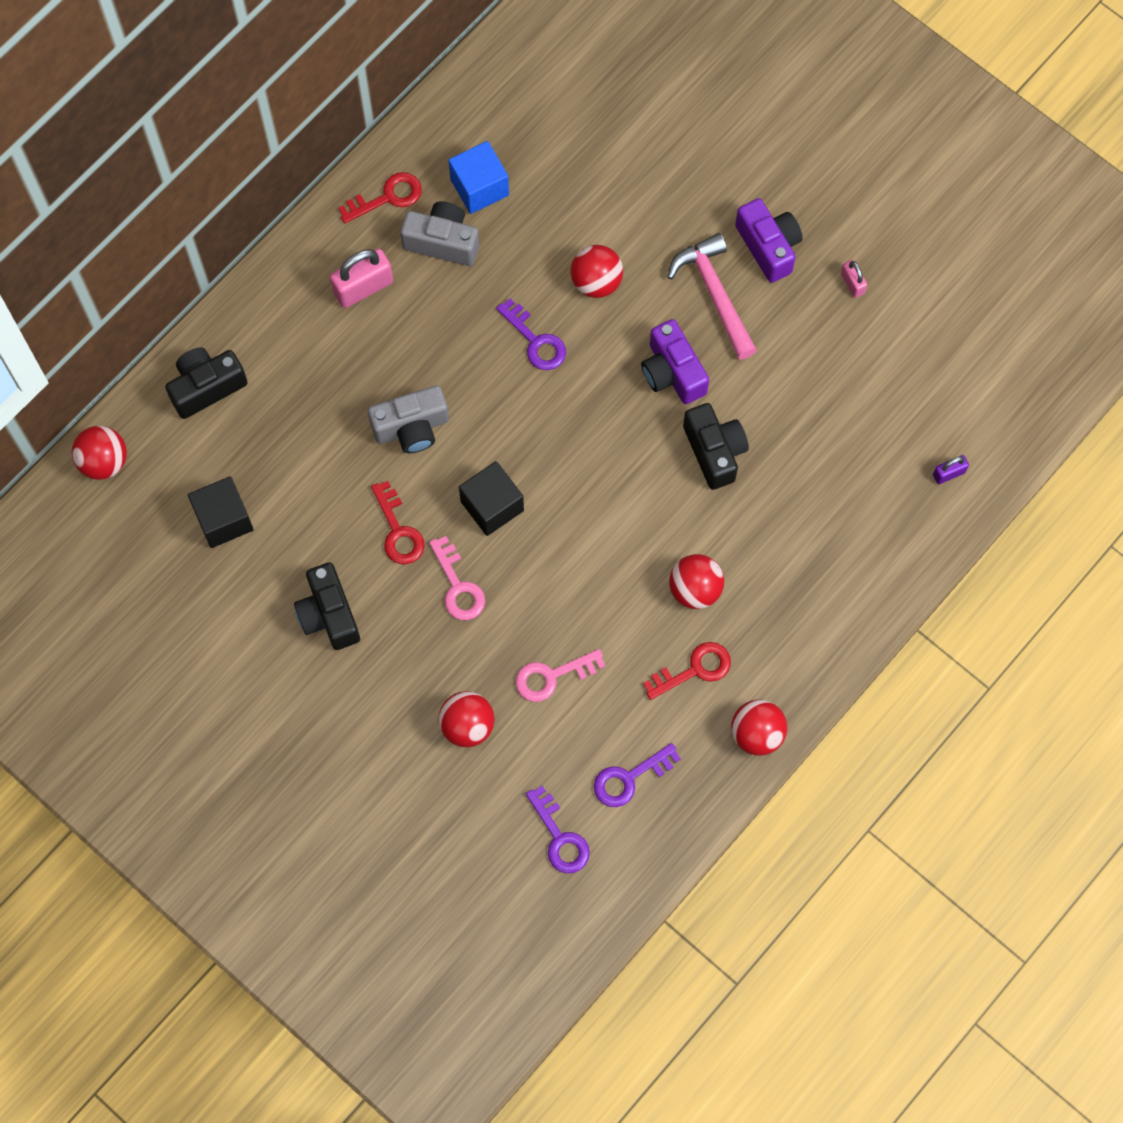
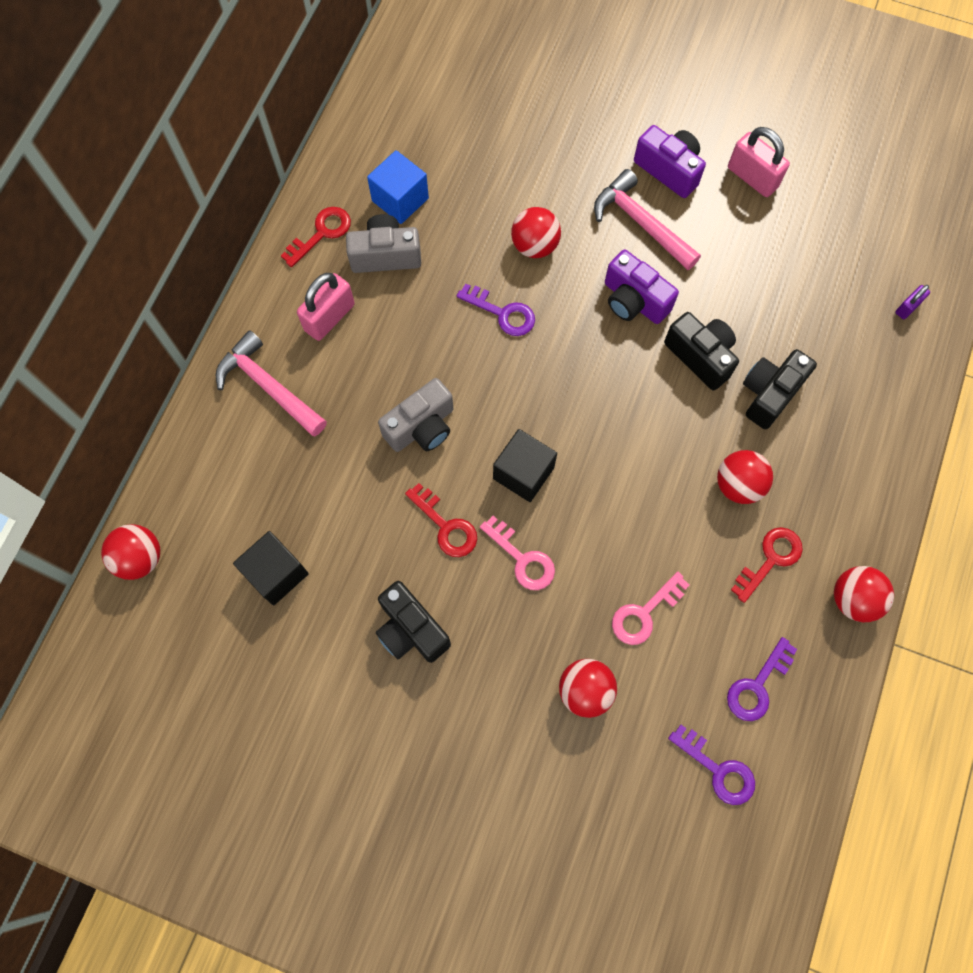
camera: 20 degrees left, 0 degrees up
(206, 387) = (216, 454): black camera -> black camera (769, 394)
(279, 337) = (268, 386): none -> pink hammer
(852, 283) = (752, 177): pink padlock -> pink padlock, size x1.87

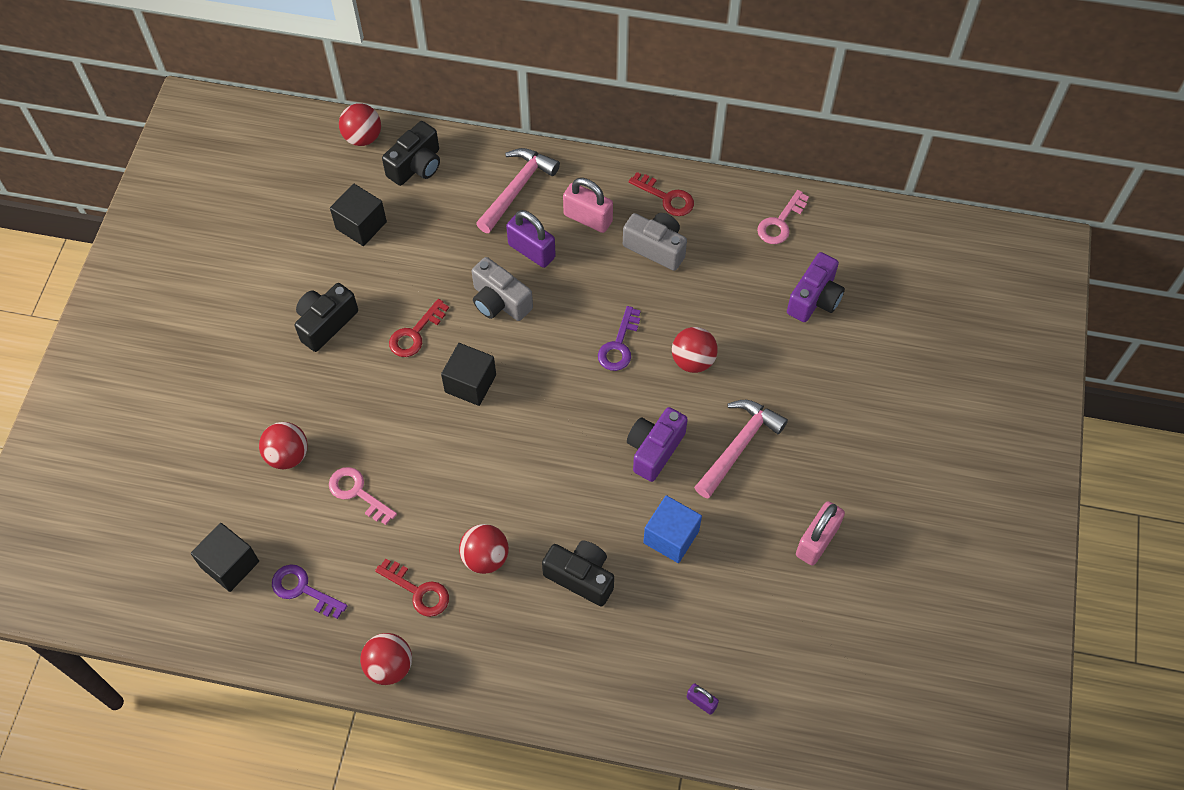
camera: 80 degrees right, 10 degrees down
(360, 383) = (531, 251): none -> purple padlock
(385, 255) = (656, 248): grey camera -> grey camera turned 45 degrees counterclockwise
(400, 199) = (714, 249): blue cube -> blue cube (671, 537)
(522, 558) = (394, 393): pink key -> pink key (780, 223)
(669, 170) = (805, 464): purple camera -> purple camera (814, 299)
(700, 356) = (608, 513): black camera -> black camera (416, 166)
(718, 769) = (230, 564): purple key -> black cube

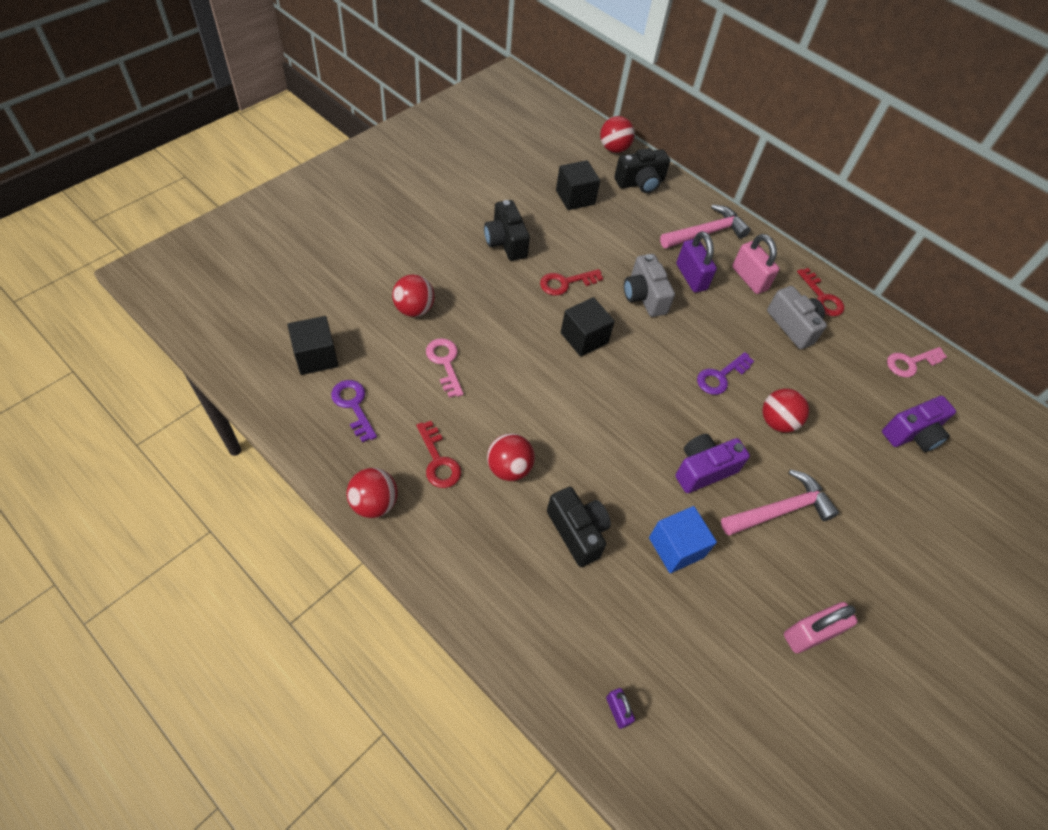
camera: 25 degrees right, 5 degrees down
(326, 323) = (505, 242): black camera -> black camera turned 90 degrees counterclockwise

